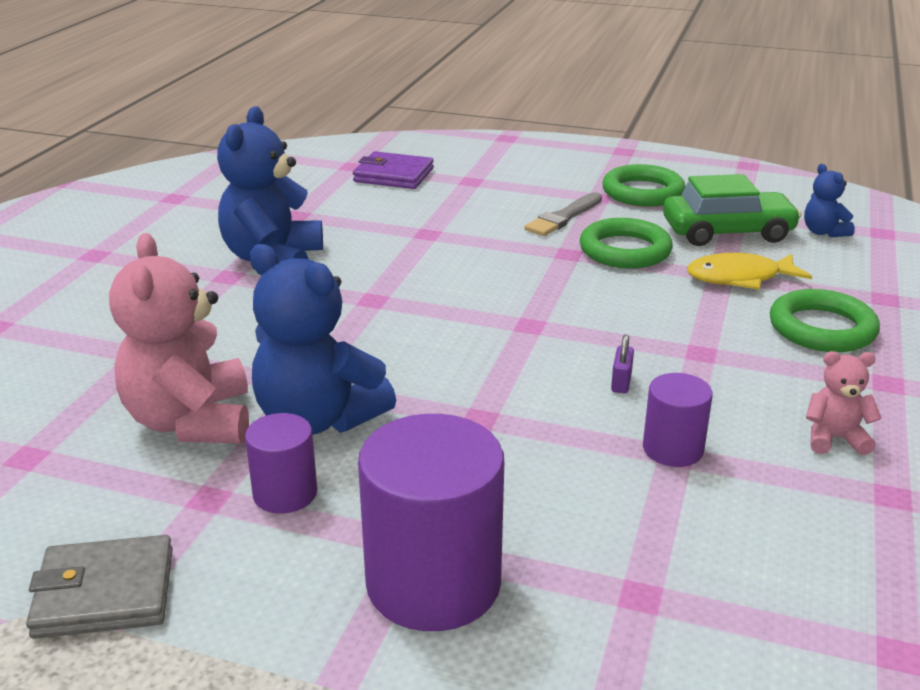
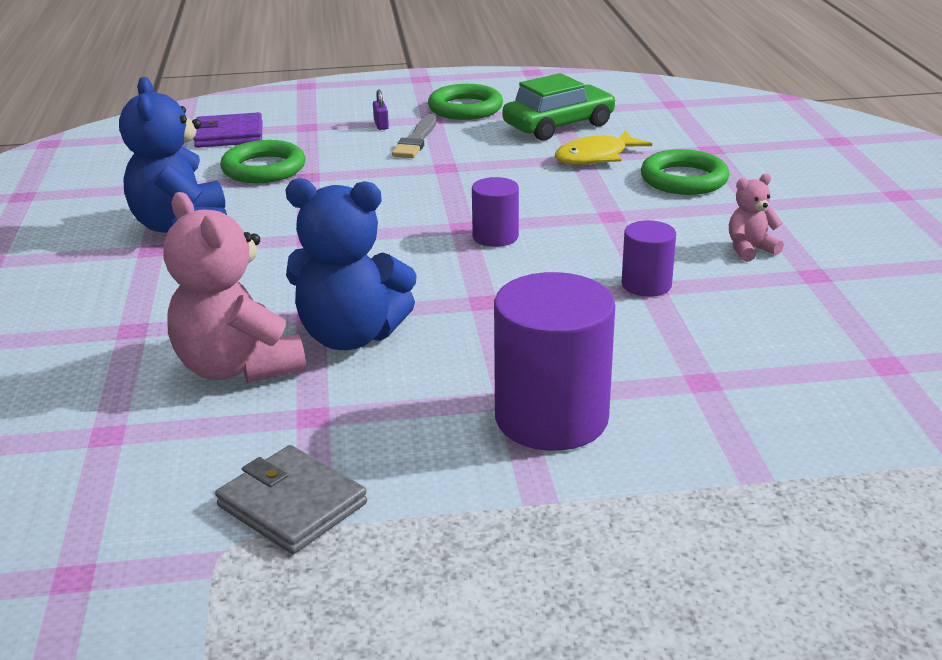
camera: 25 degrees left, 0 degrees up
(104, 592) = (292, 505): grey wallet -> grey wallet turned 75 degrees clockwise
(285, 493) = (375, 394): purple cylinder -> purple cylinder (495, 237)
(621, 382) = (570, 250): purple padlock -> purple padlock (381, 125)
(625, 250) = (490, 155): green ring -> green ring (264, 169)
(823, 232) = (631, 111): blue teddy bear -> none

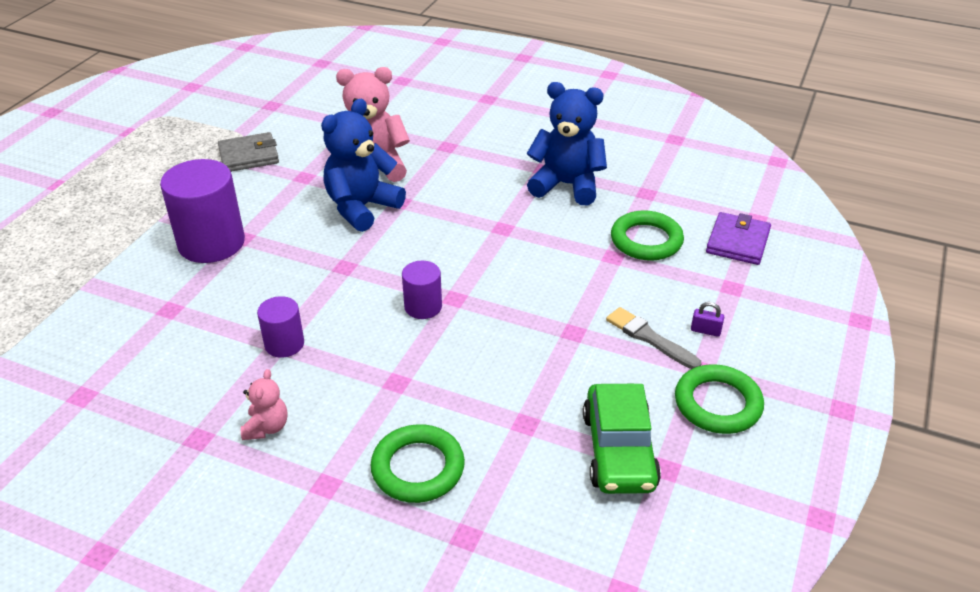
camera: 120 degrees right, 10 degrees up
(596, 157) = (518, 435): yellow fish -> none

